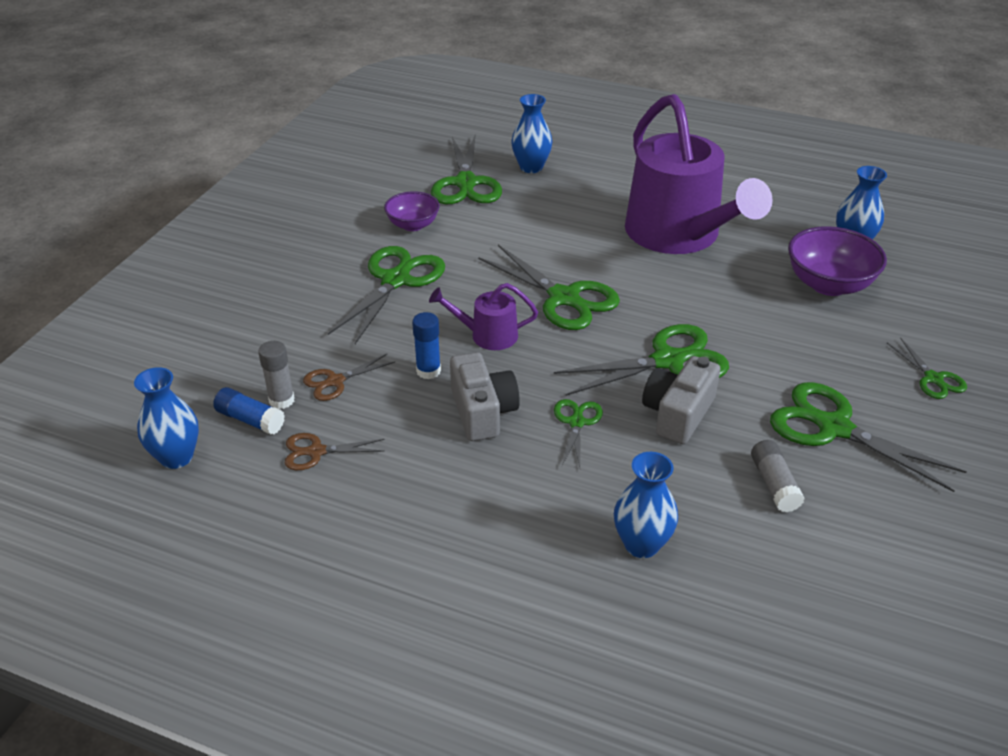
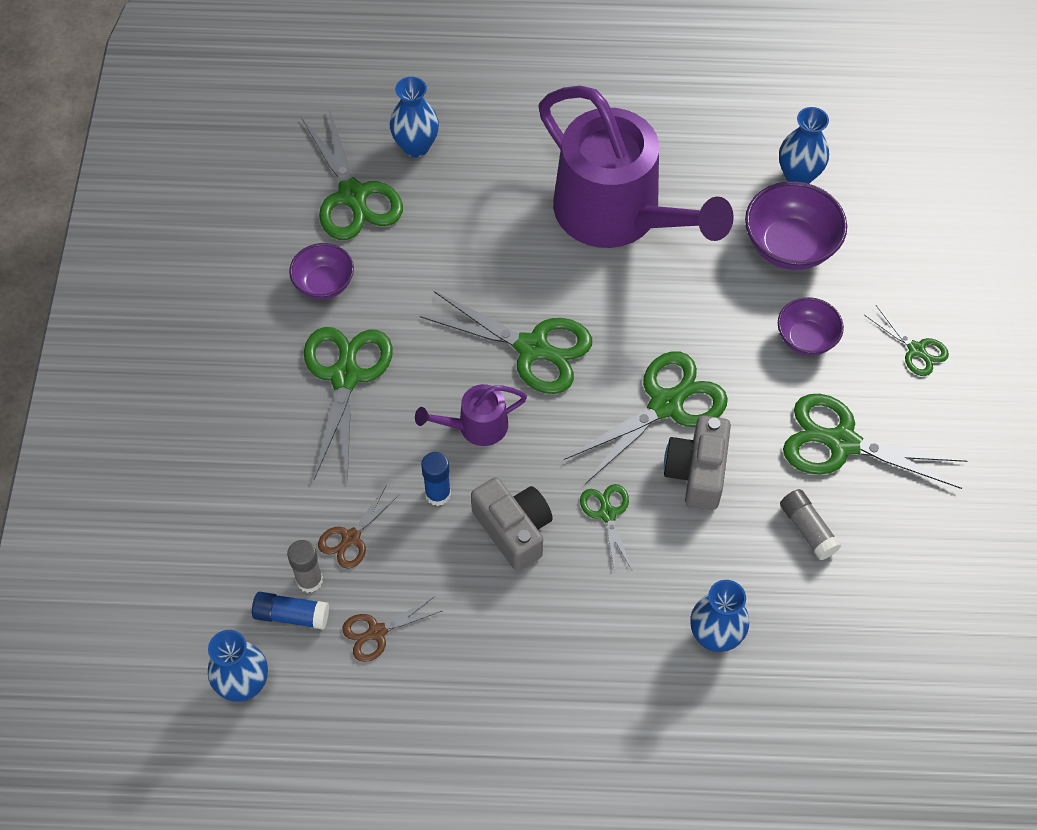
camera: 20 degrees left, 20 degrees up
(823, 347) = (806, 339): none -> purple bowl

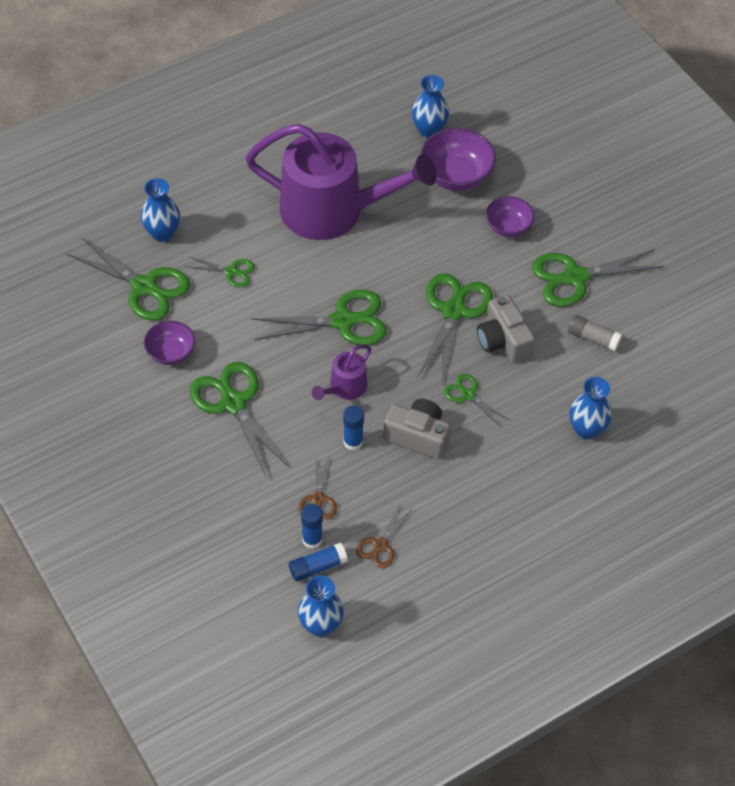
camera: 35 degrees left, 5 degrees down
(309, 580) = (312, 539): grey glue stick -> blue glue stick
(916, 350) = (577, 200): green scissors -> green scissors (231, 272)

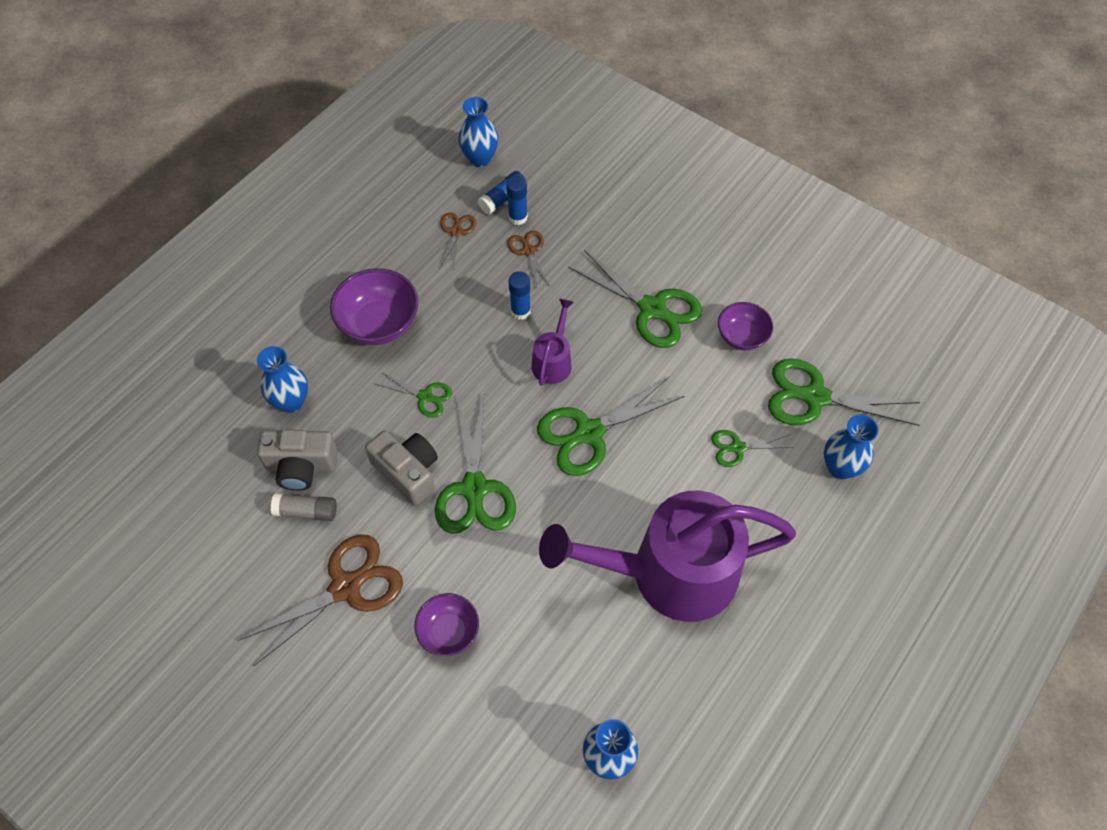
camera: 160 degrees right, 5 degrees up
(418, 436) = (460, 337): grey camera -> grey camera (301, 466)
(456, 176) = (542, 689): purple bowl -> purple bowl (379, 324)
(575, 277) = (346, 587): green scissors -> brown scissors

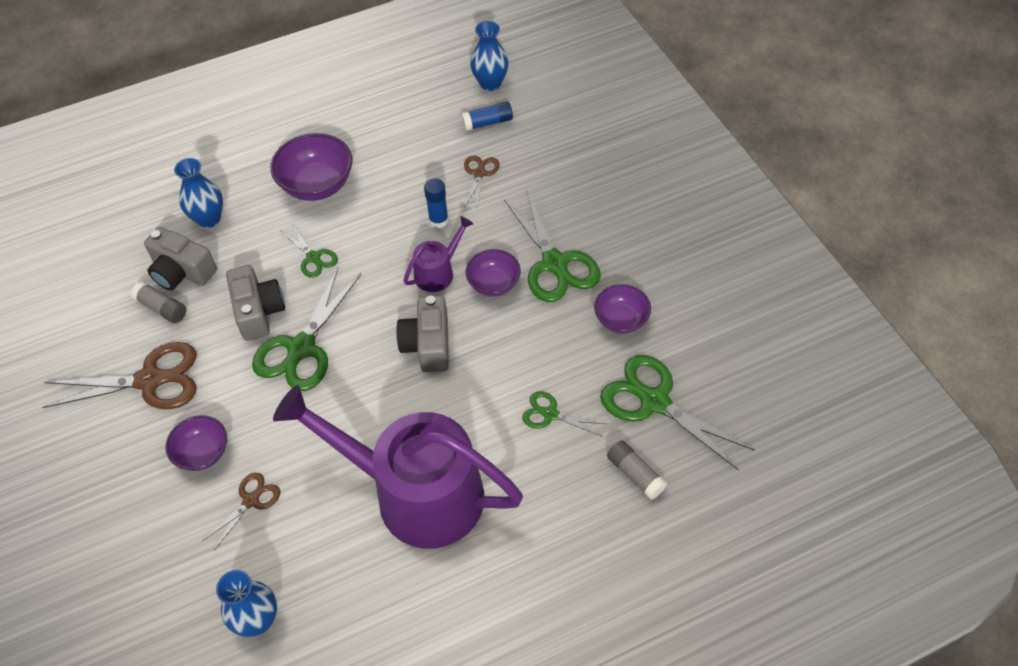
camera: 30 degrees right, 5 degrees down
(456, 232) = (429, 135): brown scissors -> brown scissors (251, 501)
(518, 217) = (489, 143): blue glue stick -> none
(589, 433) = (428, 344): green scissors -> grey camera
(611, 351) = (493, 284): none -> purple bowl
(840, 467) = (635, 474): blue vase -> grey glue stick

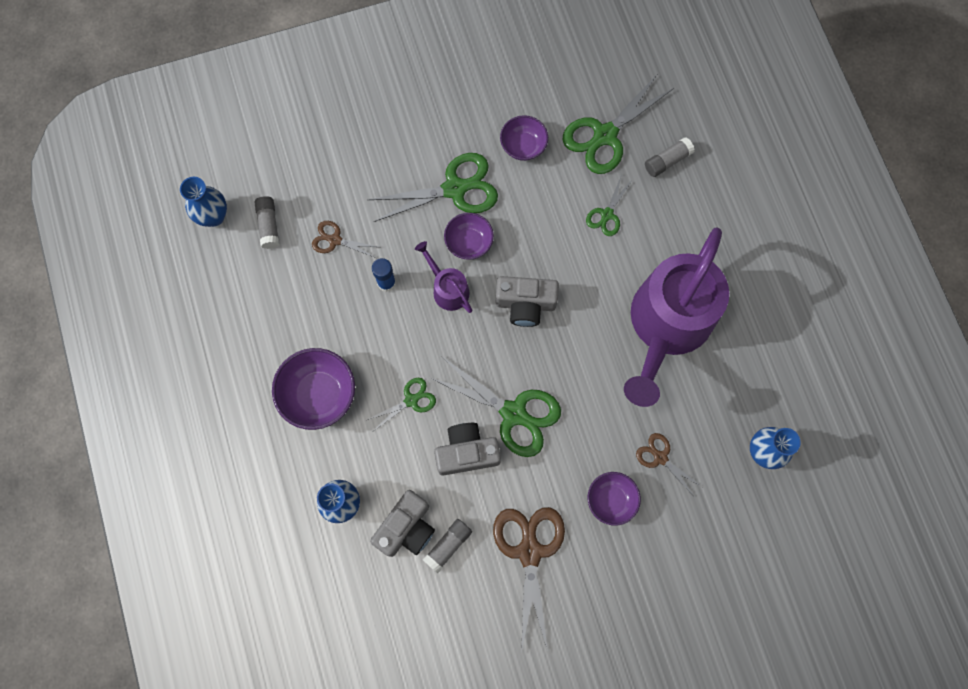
camera: 85 degrees left, 20 degrees up
(487, 123) = (269, 225): blue glue stick -> grey glue stick

